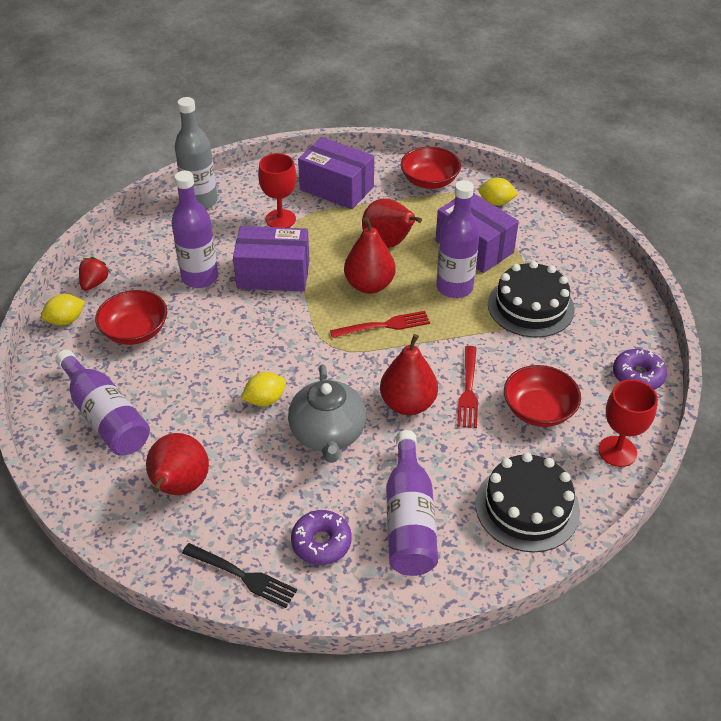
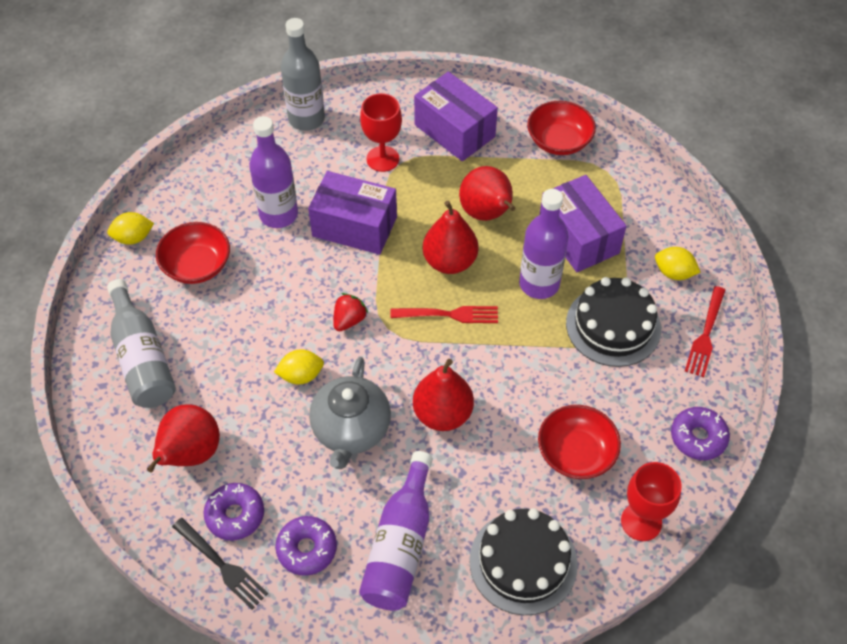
camera: 15 degrees right, 10 degrees up
(94, 283) = (172, 199): red strawberry -> red strawberry (349, 320)
(106, 416) = (142, 358): purple bottle -> grey bottle
(241, 529) = (235, 515): none -> purple donut
(468, 390) = (511, 412): red fork -> red fork (705, 334)
(496, 202) = (623, 184): yellow lemon -> yellow lemon (673, 273)

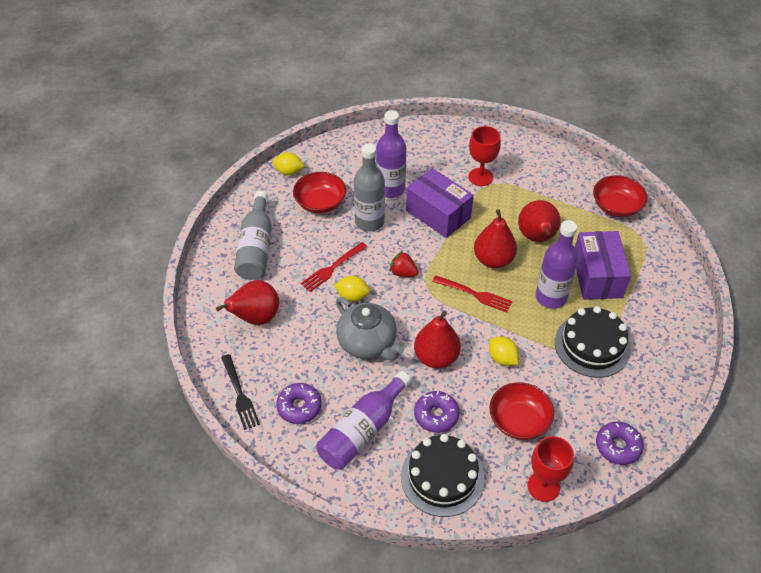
camera: 25 degrees right, 5 degrees down
(235, 515) = (264, 367): purple donut -> purple donut (436, 415)
(306, 119) = (441, 134): grey bottle -> grey bottle (369, 222)
(349, 320) = (403, 273): red strawberry -> red strawberry turned 120 degrees counterclockwise
(351, 430) = (368, 343): grey teapot -> grey teapot turned 75 degrees counterclockwise
(454, 131) = (541, 175): purple box -> none
(673, 273) = (658, 326): yellow lemon -> yellow lemon (502, 358)
(705, 334) = (661, 378): red fork -> red fork (332, 268)

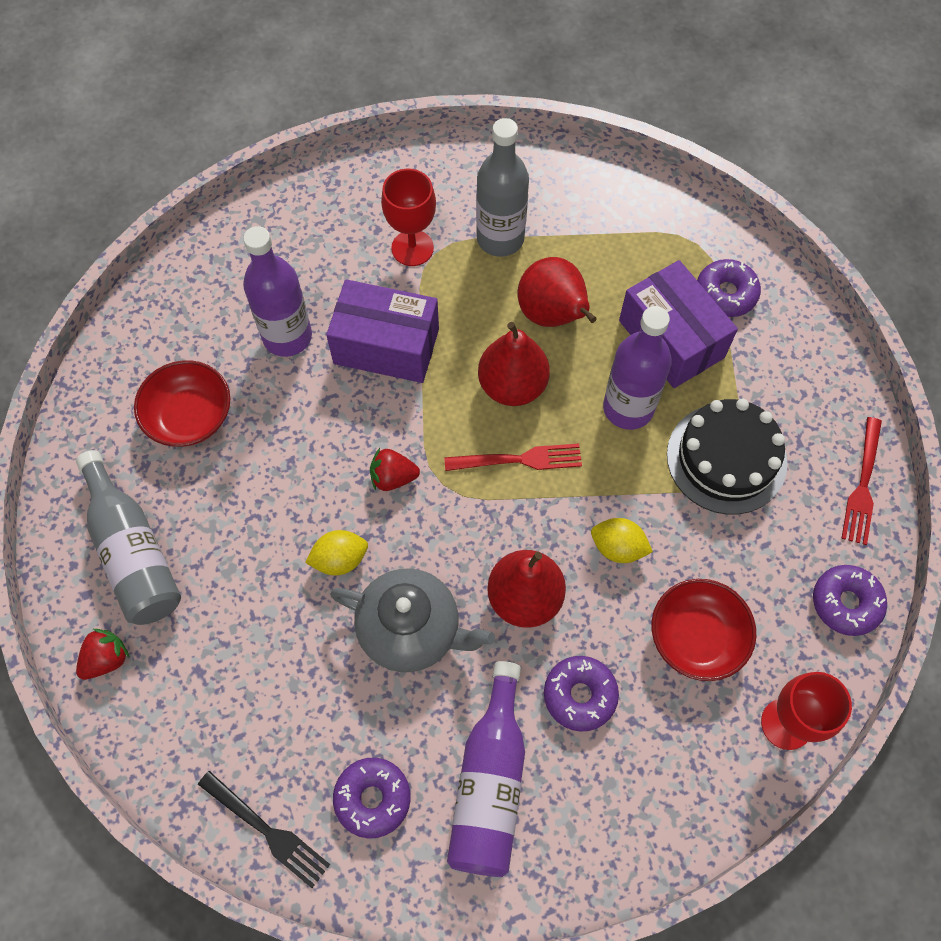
camera: 30 degrees left, 15 degrees up
(214, 285) = (106, 659): none -> red strawberry
(256, 318) = (210, 681): red pear -> none
(289, 172) = (103, 384): yellow lemon -> none
(332, 268) = (279, 526): red fork -> red fork (862, 485)
(369, 222) = (289, 413): grey bottle -> grey bottle (500, 238)
(442, 477) = (645, 792): black cake -> none
(616, 206) = (633, 207): red bowl -> none
(643, 268) = (726, 294): none -> purple donut

